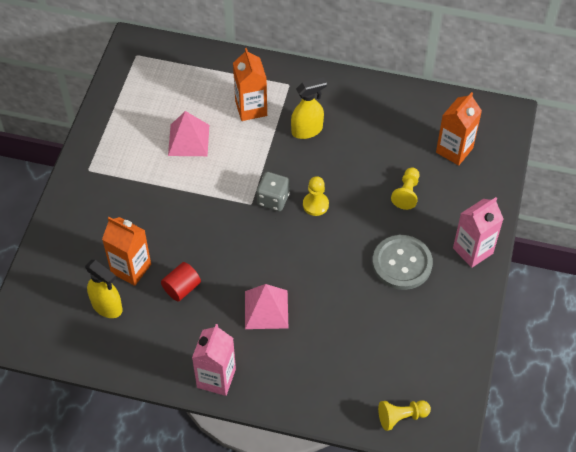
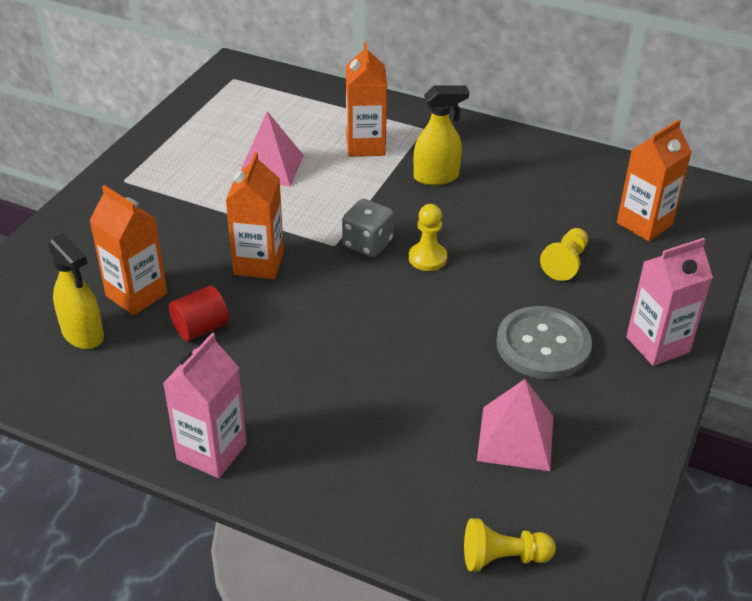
camera: 10 degrees right, 15 degrees down
(204, 228) = (258, 263): none -> orange carton
(266, 309) = (318, 373): pink pyramid -> pink pyramid (515, 438)

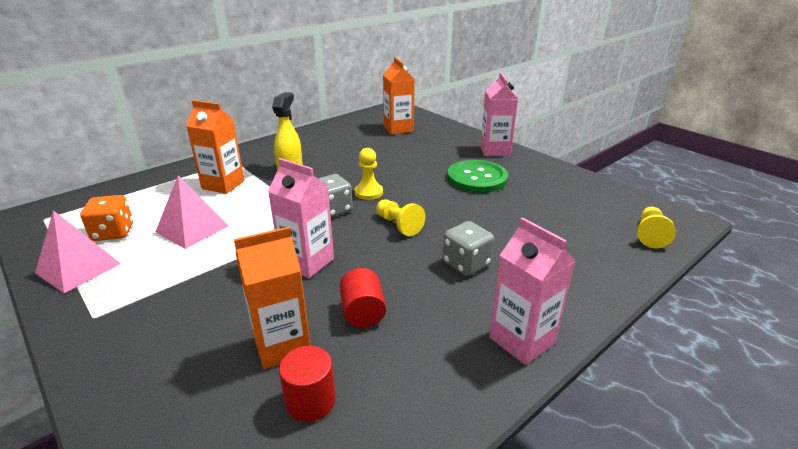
camera: 65 degrees left, 10 degrees down
(83, 335) = (310, 401): yellow spray bottle -> red cylinder
(236, 126) = (113, 232): none -> orange dice
(258, 263) = (307, 262): orange carton -> pink carton
(322, 381) = (466, 263): none -> grey dice
(515, 438) = (551, 206): pink pyramid -> pink pyramid (78, 268)
(543, 345) = (477, 178): grey button -> green button
(565, 263) = (412, 155): yellow pawn -> yellow pawn (398, 225)

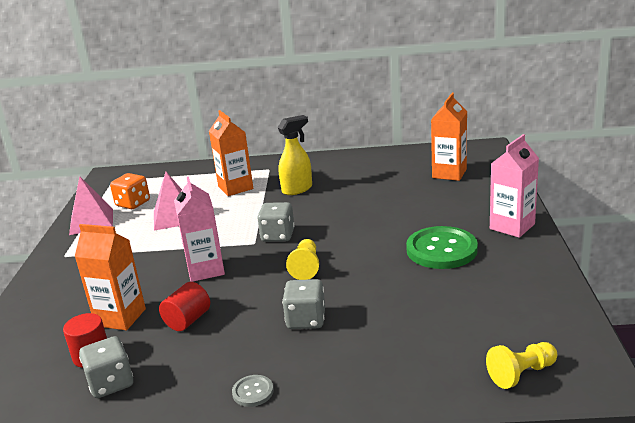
camera: 45 degrees right, 5 degrees down
(368, 192) = (325, 230): yellow pawn -> none
(380, 414) = (111, 383): none -> grey dice
(522, 340) = (253, 392): pink carton -> grey button

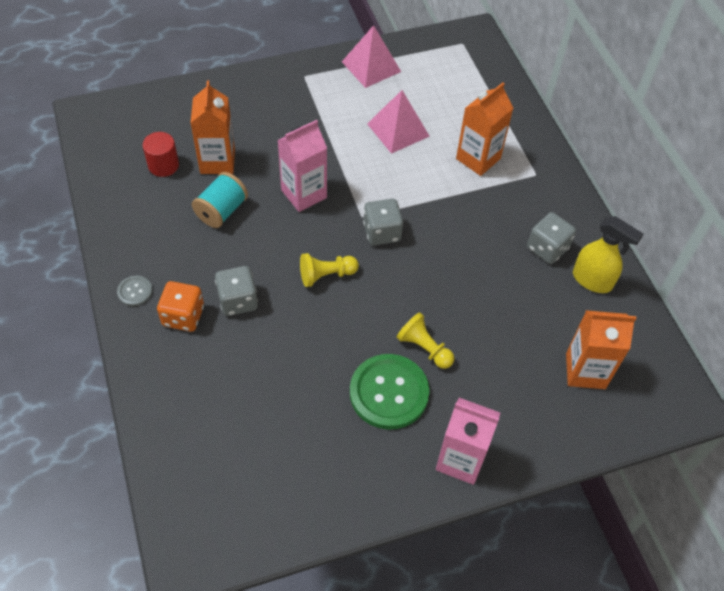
camera: 65 degrees right, 30 degrees up
(111, 383) = (133, 193): grey dice -> grey dice (547, 248)
(133, 203) = (416, 83): orange dice -> orange dice (183, 316)
(188, 320) = (222, 211): red cylinder -> turquoise spool
(297, 189) = (492, 218): yellow spray bottle -> yellow spray bottle (592, 280)
(521, 374) = (185, 492): yellow pawn -> yellow pawn (424, 348)

